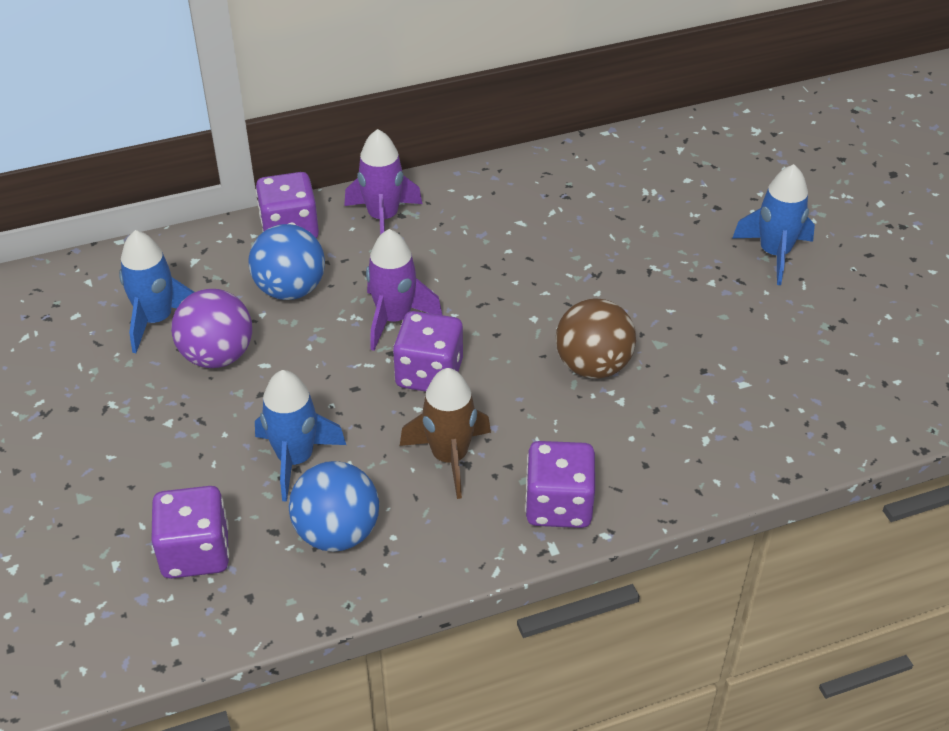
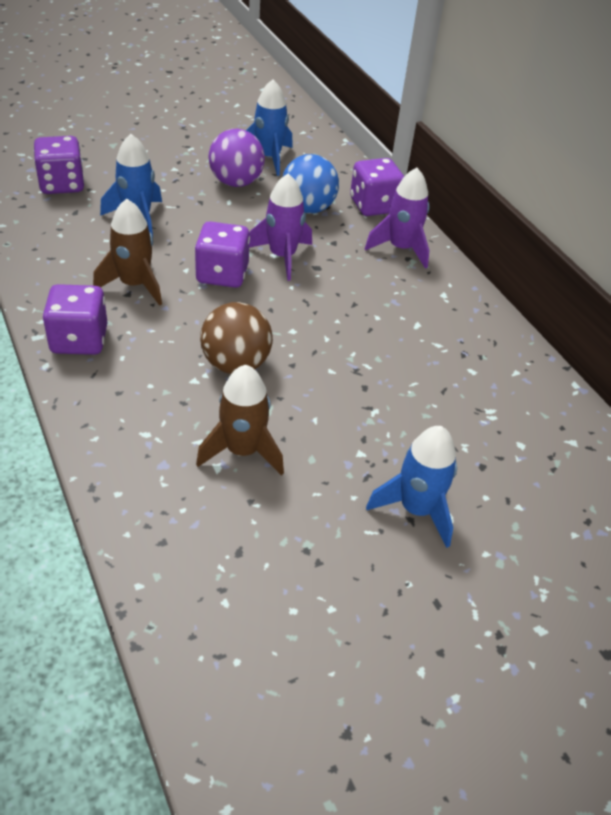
camera: 80 degrees right, 0 degrees up
(337, 533) = (69, 236): blue ball -> none
(720, 364) = (242, 451): none -> brown rocket

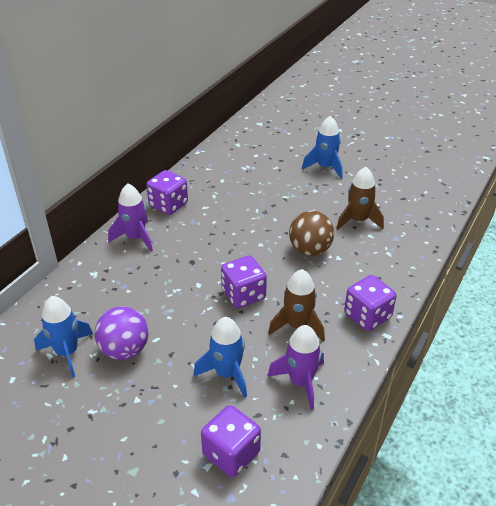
camera: 120 degrees left, 5 degrees down
(282, 256) = (197, 280): purple rocket -> purple rocket (300, 382)
(307, 208) = (126, 296): blue ball -> none
(374, 206) = (92, 268): purple dice -> purple dice (168, 205)

